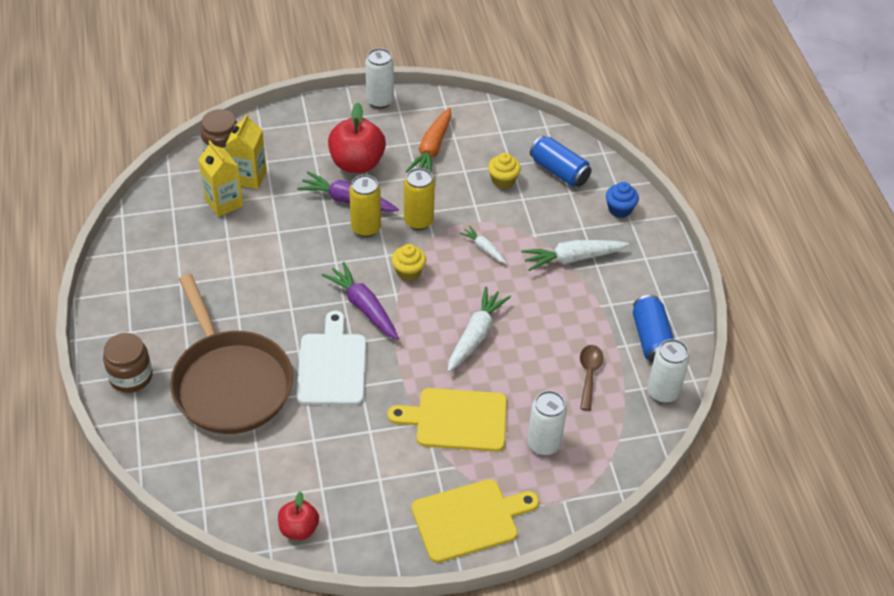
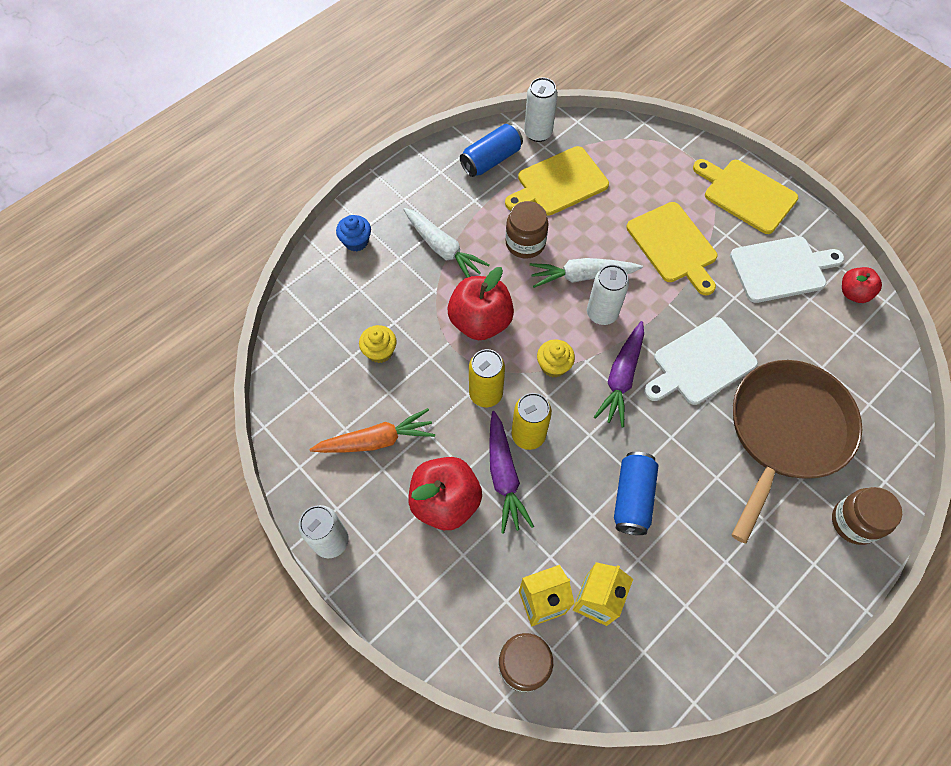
camera: 120 degrees left, 15 degrees up
(368, 488) = (781, 269): none -> white cutting board
(483, 248) = (480, 321): white carrot -> red apple
(539, 315) = (525, 243): none -> brown jar
(543, 444) = (645, 182): white can -> white can (602, 313)
(559, 171) = (335, 311): blue can -> blue can (632, 498)
(589, 374) = (558, 183): brown spoon -> yellow cutting board

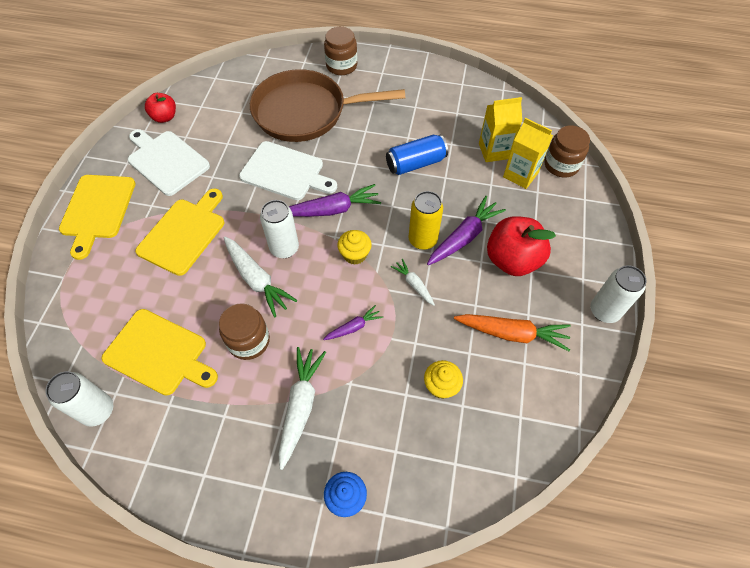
camera: 125 degrees left, 5 degrees down
(376, 440) = (512, 333): orange carrot -> orange carrot turned 150 degrees clockwise
(480, 321) = (354, 327): red apple -> purple carrot
(486, 394) = (413, 284): yellow can -> white carrot
(491, 160) = (160, 434): blue can -> none

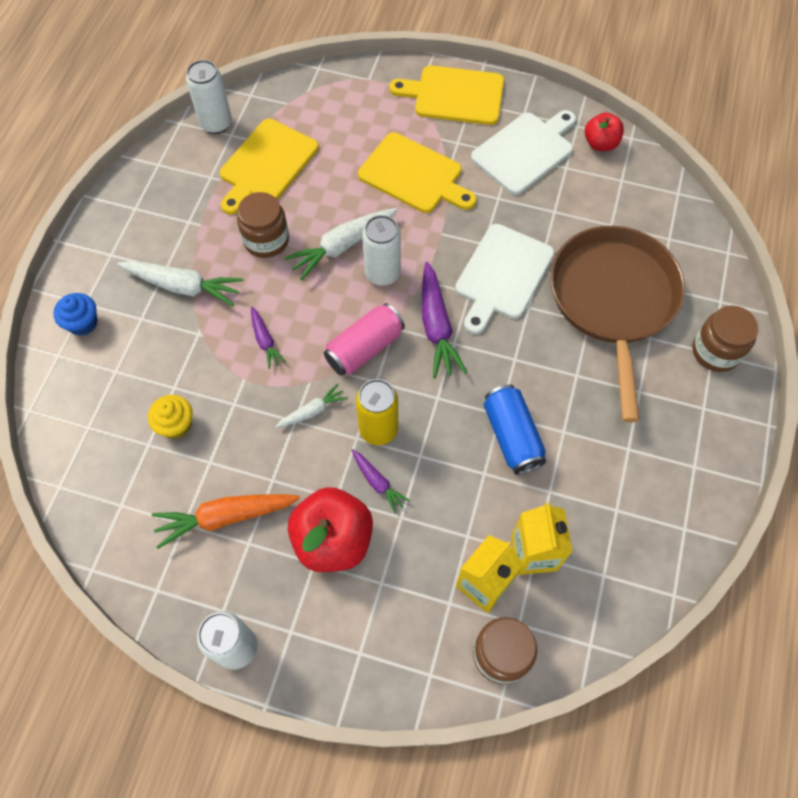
camera: 95 degrees right, 5 degrees up
(355, 254) = (364, 348): yellow cupcake -> pink can
(464, 237) = (378, 482): purple carrot -> purple carrot, size x0.56
(512, 333) = (225, 517): orange carrot -> orange carrot turned 60 degrees clockwise

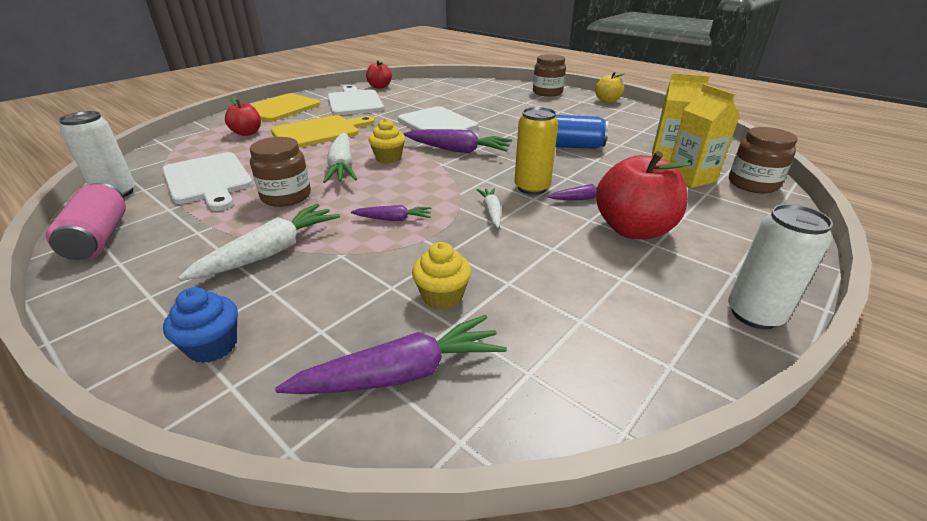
camera: 65 degrees left, 30 degrees down
(96, 435) = (402, 373): none -> purple carrot
(225, 517) = (584, 286): orange carrot -> none
(266, 165) = (208, 180): yellow cutting board -> white cutting board
(364, 348) = (449, 178): pink can -> pink can (99, 238)
(376, 118) = (247, 133): none -> red apple
(382, 273) = (388, 158): white can -> yellow cupcake
(613, 301) = (491, 104): brown pan -> none
(728, 441) = (607, 101): none -> yellow apple

